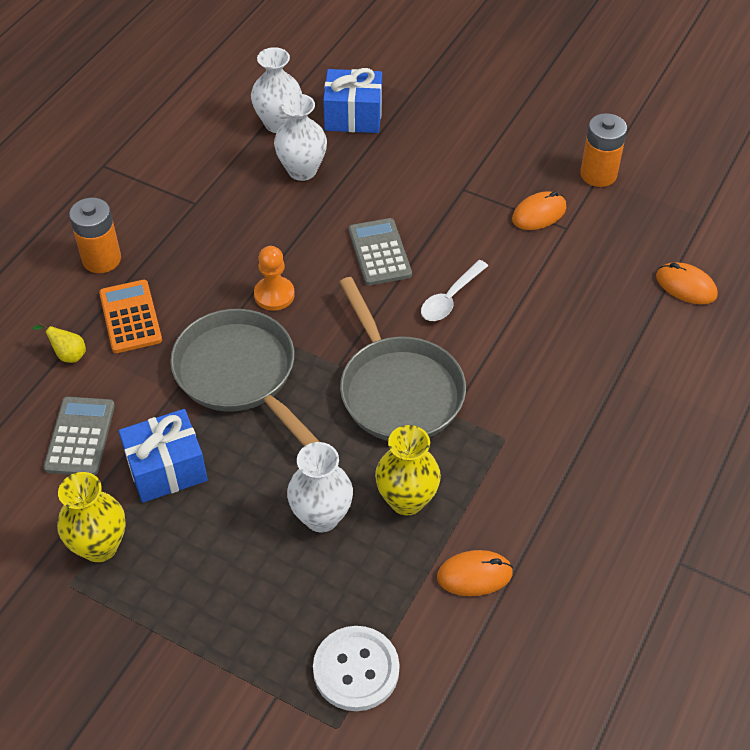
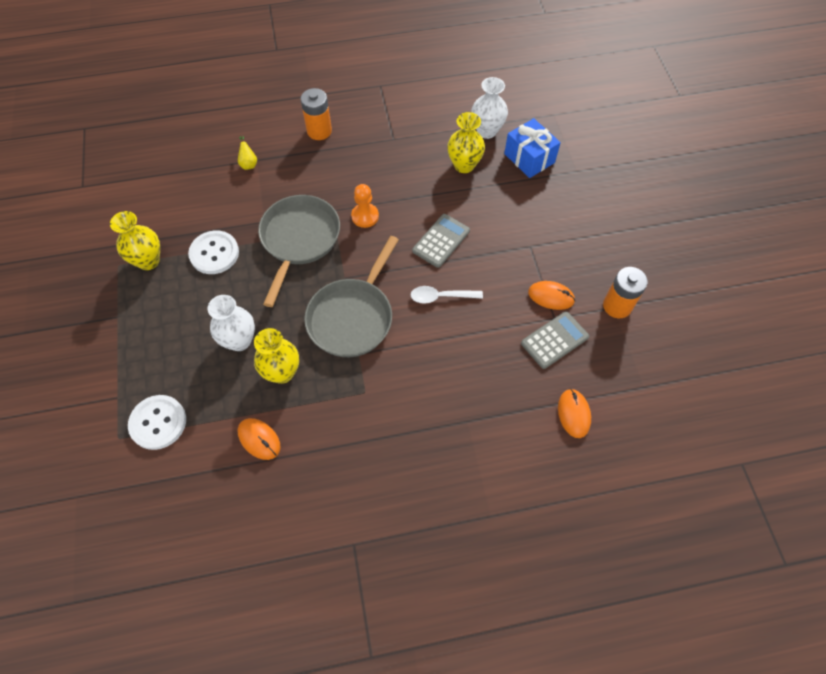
camera: 50 degrees right, 10 degrees up
(80, 437) = (204, 205): grey calculator -> grey calculator (554, 340)
(130, 317) = (294, 169): orange calculator -> none
(166, 469) = (214, 253): blue gift -> white button
(302, 170) = (464, 165): white vase -> yellow vase

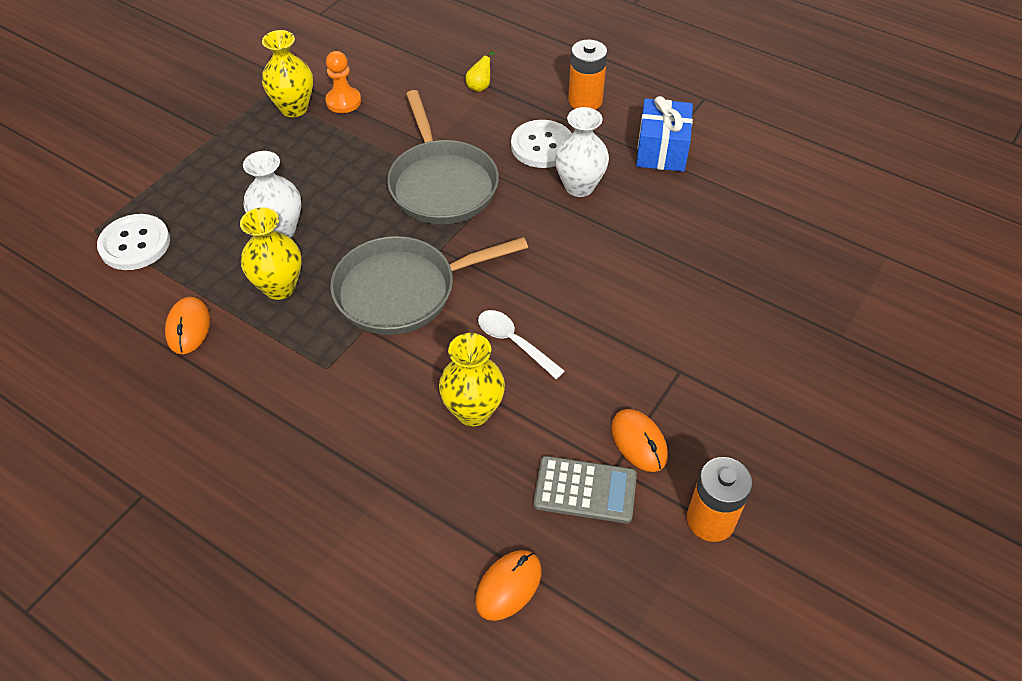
camera: 45 degrees right, 10 degrees down
(214, 253) = (353, 141): white button -> white button (542, 146)
(299, 240) = (441, 184): grey pan -> grey pan turned 105 degrees clockwise
(365, 216) = (532, 208): orange pawn -> orange pawn (343, 101)
(441, 241) = (583, 289): grey calculator -> none
(464, 165) = (704, 234): yellow vase -> yellow vase (473, 411)
(486, 131) = (776, 218): white vase -> white vase (579, 186)
(529, 158) = (795, 280): blue gift -> blue gift (661, 150)

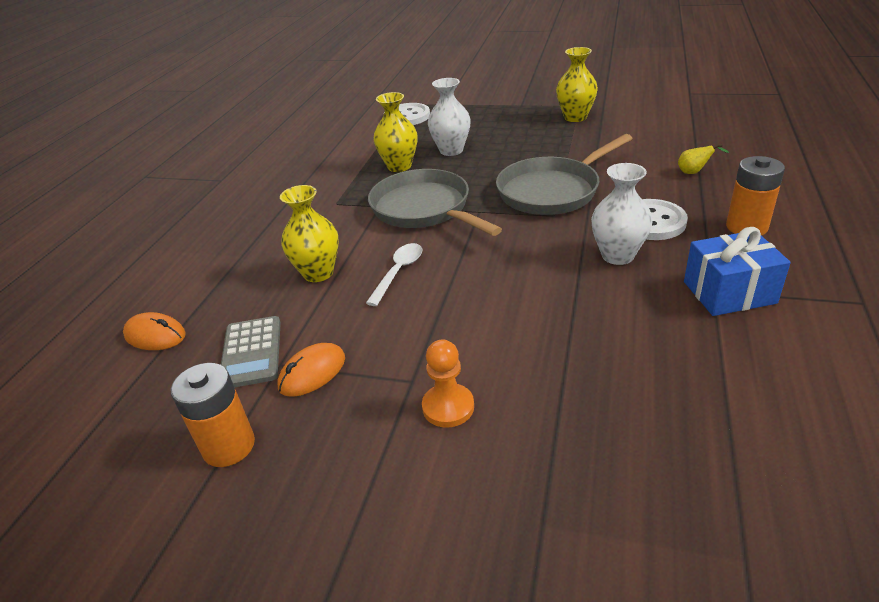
camera: 75 degrees right, 15 degrees down
(188, 327) = (349, 151): orange mouse -> none
(343, 101) = (603, 129): orange pawn -> orange pawn (448, 407)

